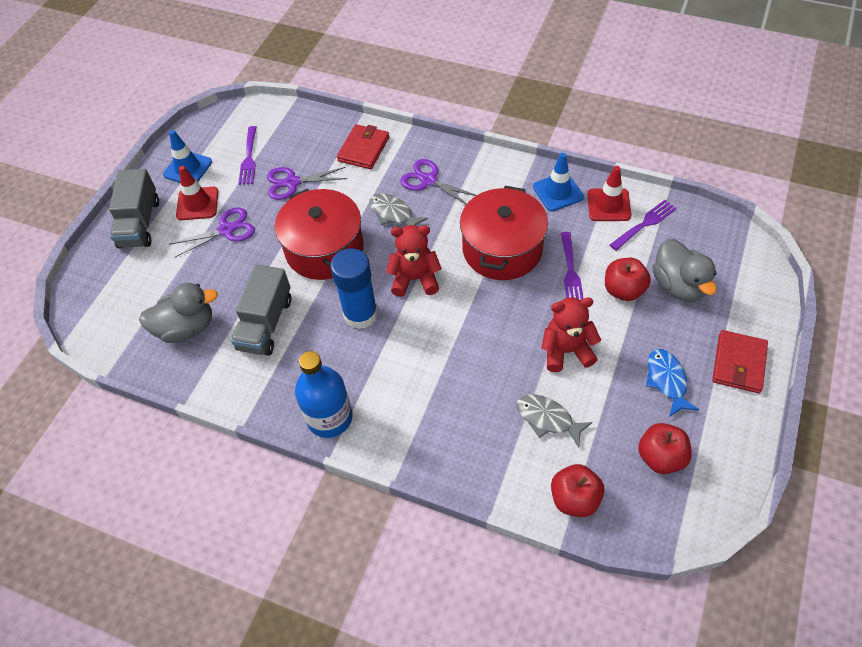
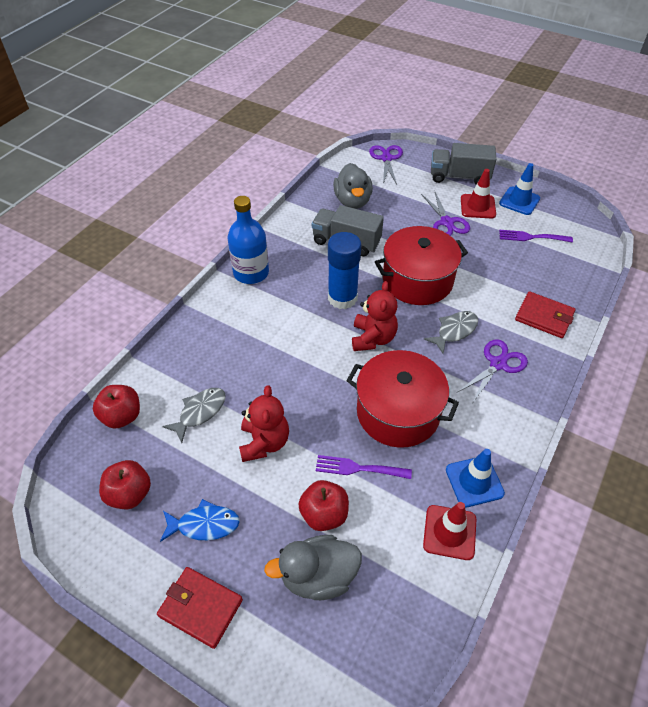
camera: 95 degrees right, 5 degrees down
(292, 182) = (499, 264): purple scissors -> purple scissors (386, 158)
(645, 224) = (416, 566): purple fork -> none

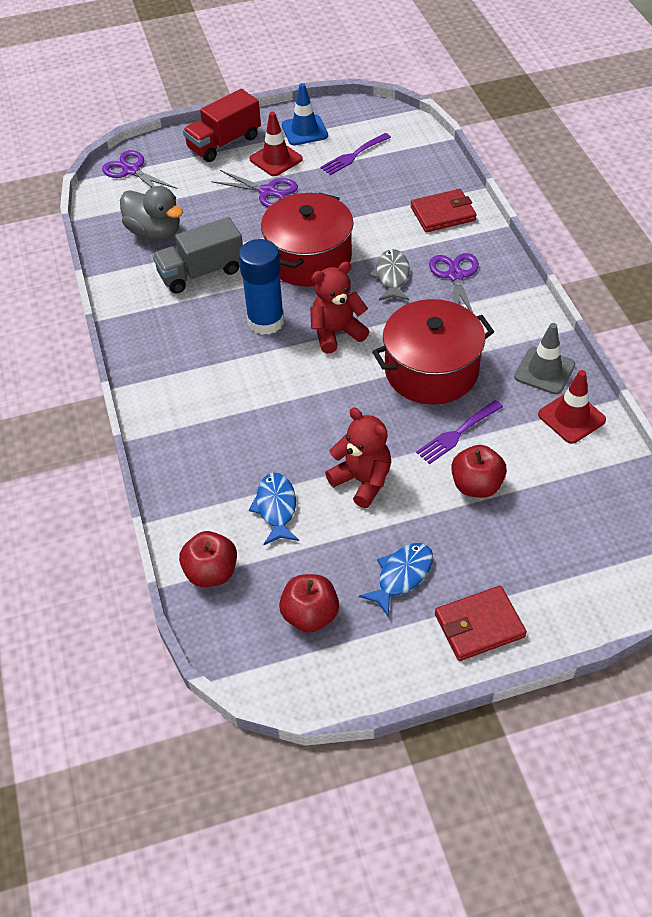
camera: 45 degrees left, 0 degrees up
(200, 412) = (276, 508): grey fish -> blue fish
(251, 273) = (150, 365): blue bottle -> none
(318, 576) = (528, 526): grey duck -> none
(373, 338) = (336, 333): red teddy bear -> red teddy bear turned 75 degrees counterclockwise
(459, 177) = (224, 143): grey truck -> red truck
(474, 481) = (544, 371): blue traffic cone -> grey traffic cone

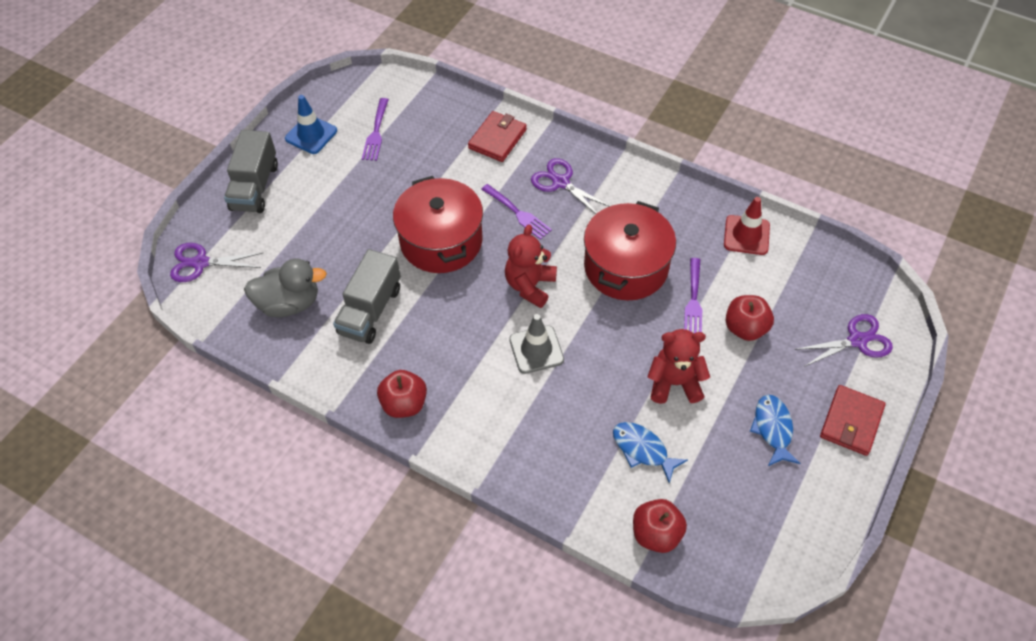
camera: 45 degrees left, 5 degrees up
(224, 143) = (255, 187): red truck -> grey truck
(266, 321) = (468, 314): blue glue stick -> none
(267, 192) = (343, 206): purple scissors -> purple scissors (857, 340)
(276, 159) = (316, 174): red traffic cone -> none
(310, 615) = (751, 505): red apple -> red apple (404, 404)
(392, 276) = (518, 213): grey fish -> purple fork
(544, 371) = (695, 214): grey traffic cone -> grey traffic cone (536, 349)

